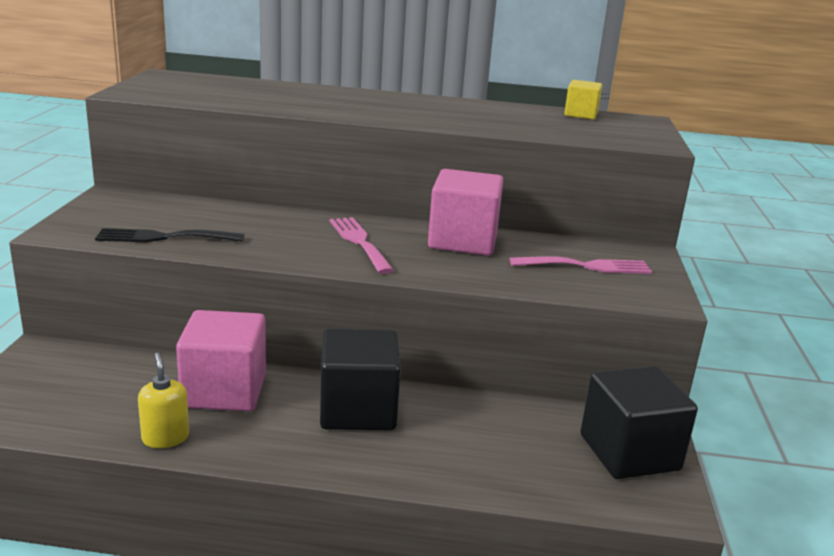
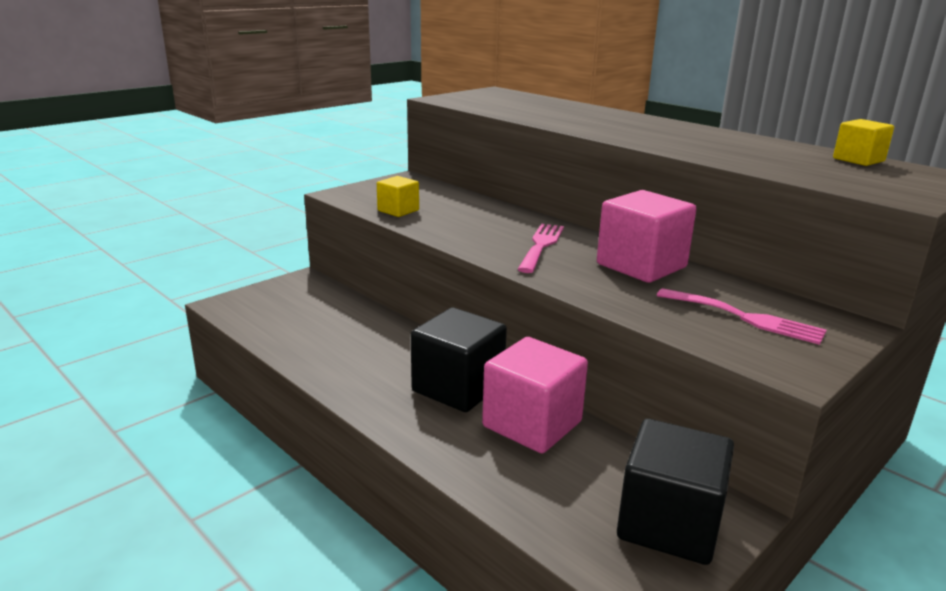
camera: 40 degrees right, 0 degrees up
(163, 237) = (398, 210): black fork -> yellow cube
(165, 438) = (306, 356): yellow soap dispenser -> none
(224, 391) = (381, 340): pink cube -> pink cube (532, 424)

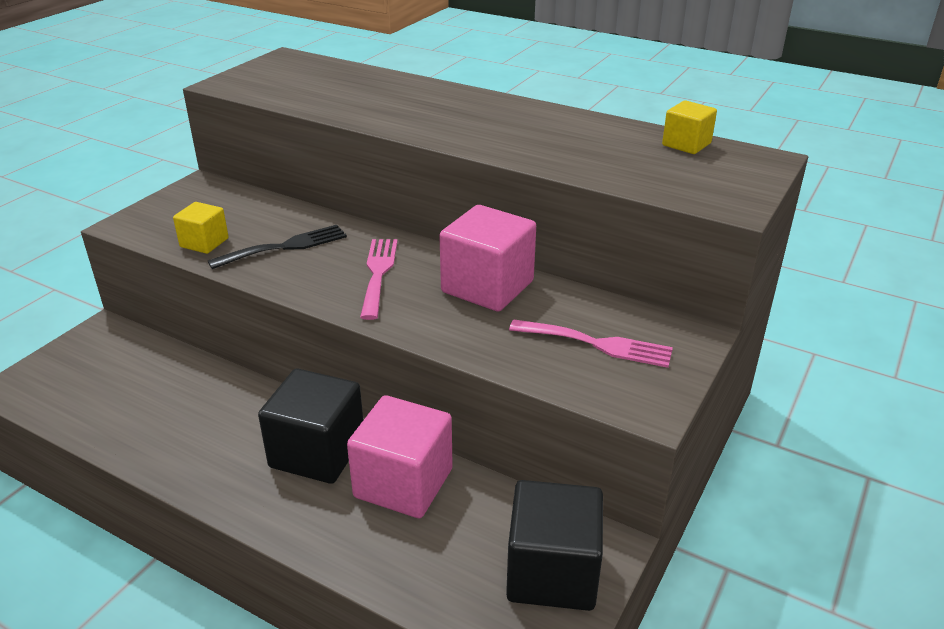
camera: 15 degrees left, 10 degrees up
(465, 220) = (285, 247): none -> black fork

